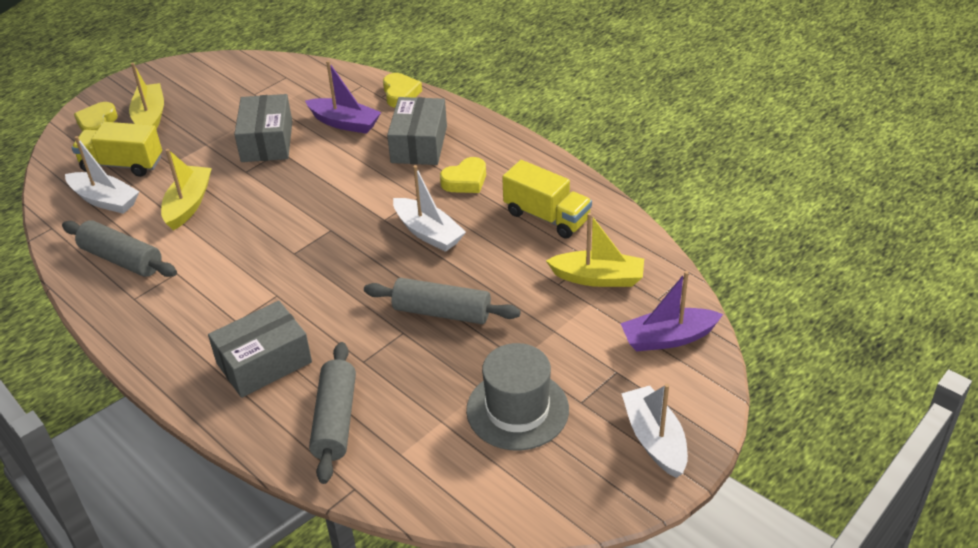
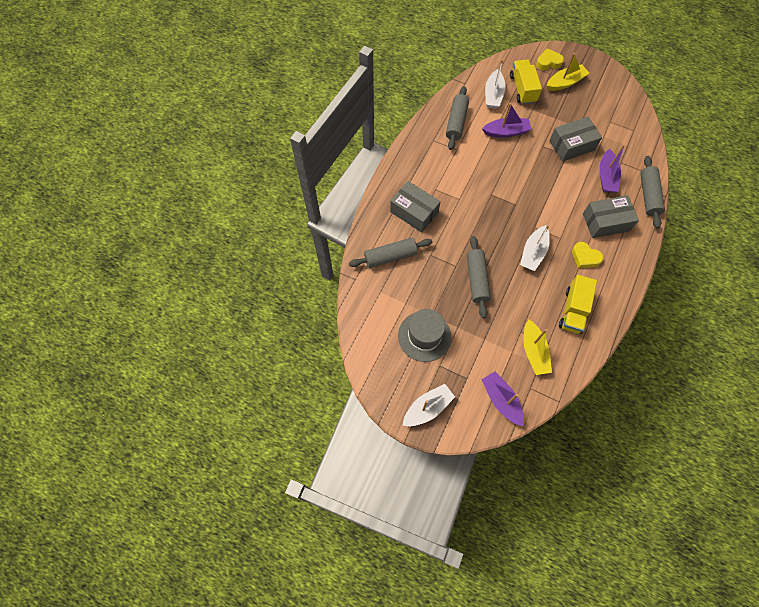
camera: 70 degrees right, 25 degrees up
(188, 204) = (506, 132): yellow boat -> purple boat
(400, 94) = (648, 195): yellow heart -> grey rolling pin

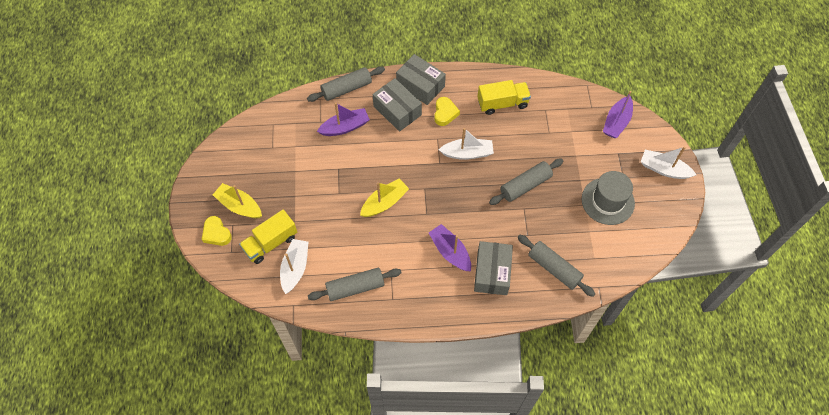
camera: 120 degrees left, 5 degrees down
(493, 95) = (295, 268): white boat -> white boat turned 60 degrees counterclockwise
(506, 132) = (340, 233): purple boat -> purple boat (450, 252)
(534, 351) = (559, 116): yellow boat -> yellow boat (384, 202)
(571, 145) = (323, 169): grey box -> grey box (420, 86)

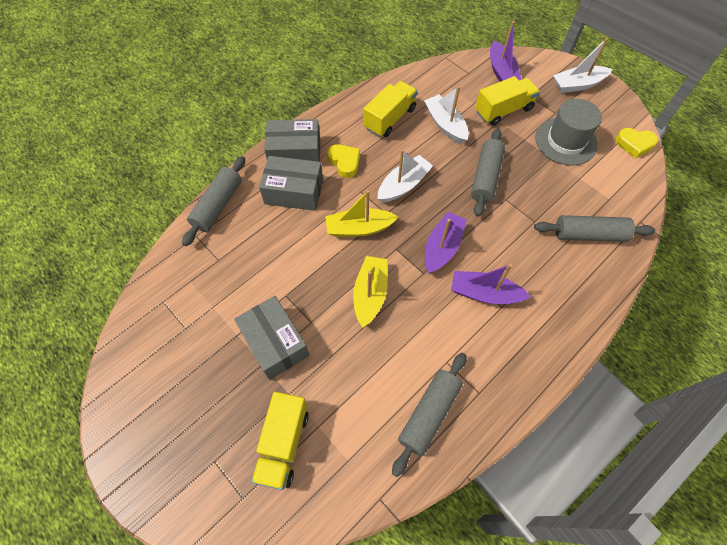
camera: 40 degrees left, 0 degrees up
(216, 233) = (202, 490): yellow heart -> yellow heart (634, 144)
(239, 206) = (203, 429): yellow boat -> yellow boat (359, 228)
(295, 268) = (341, 450): white boat -> white boat (445, 125)
(345, 127) = (252, 246): purple boat -> purple boat (442, 247)
(492, 272) = (542, 283): grey box -> grey box (274, 343)
(587, 150) = (503, 110): none -> yellow truck

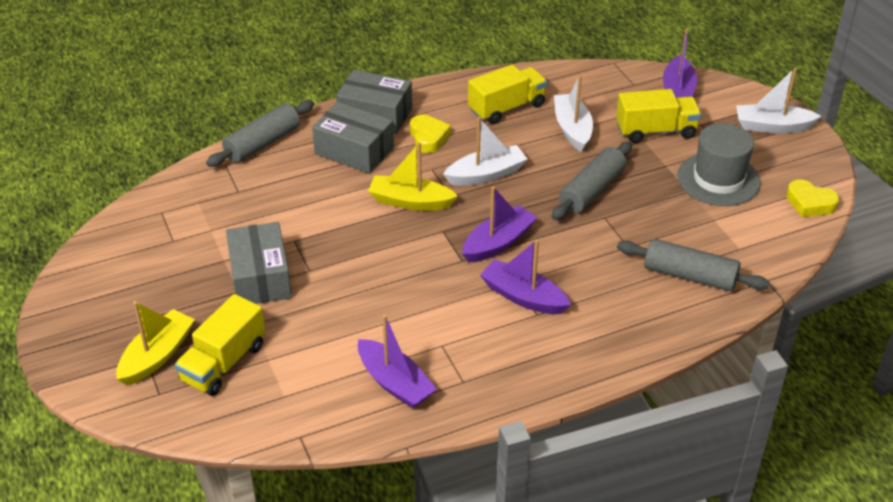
camera: 20 degrees right, 20 degrees down
(370, 294) = (389, 263): yellow boat -> yellow boat (157, 356)
(429, 414) = (395, 383): grey rolling pin -> purple boat

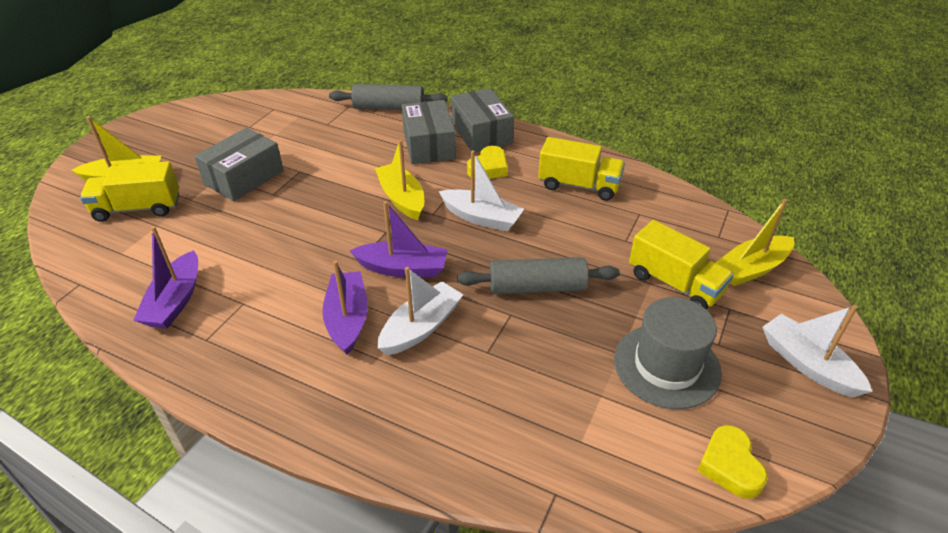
camera: 50 degrees right, 0 degrees up
(572, 129) = (604, 233): white boat -> white boat (421, 327)
(677, 92) = (752, 268): purple boat -> yellow boat
(689, 275) = (494, 421): grey rolling pin -> none

